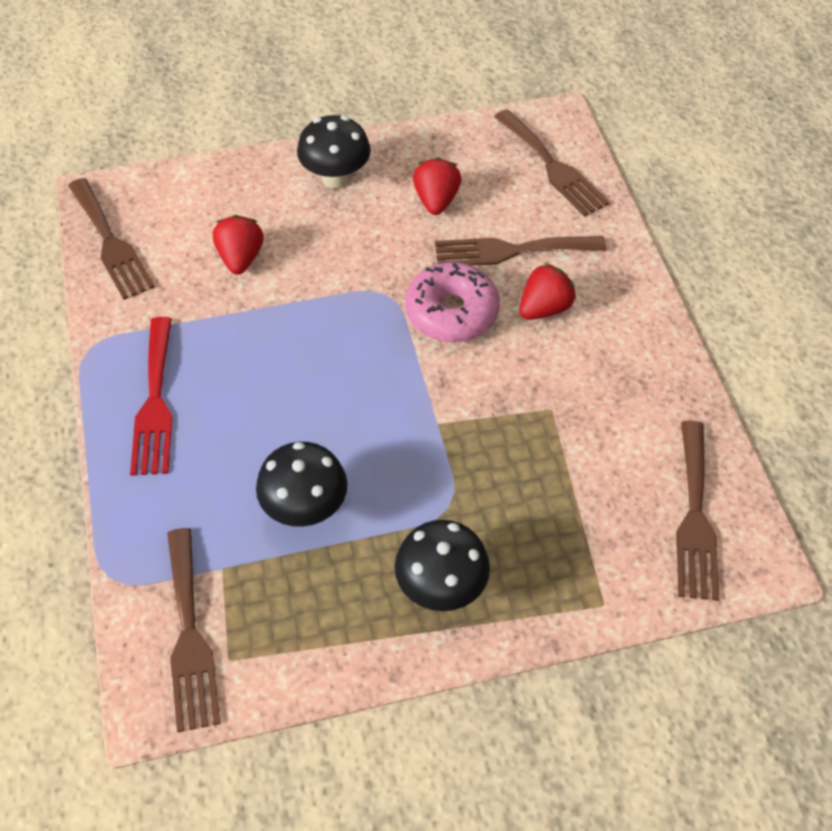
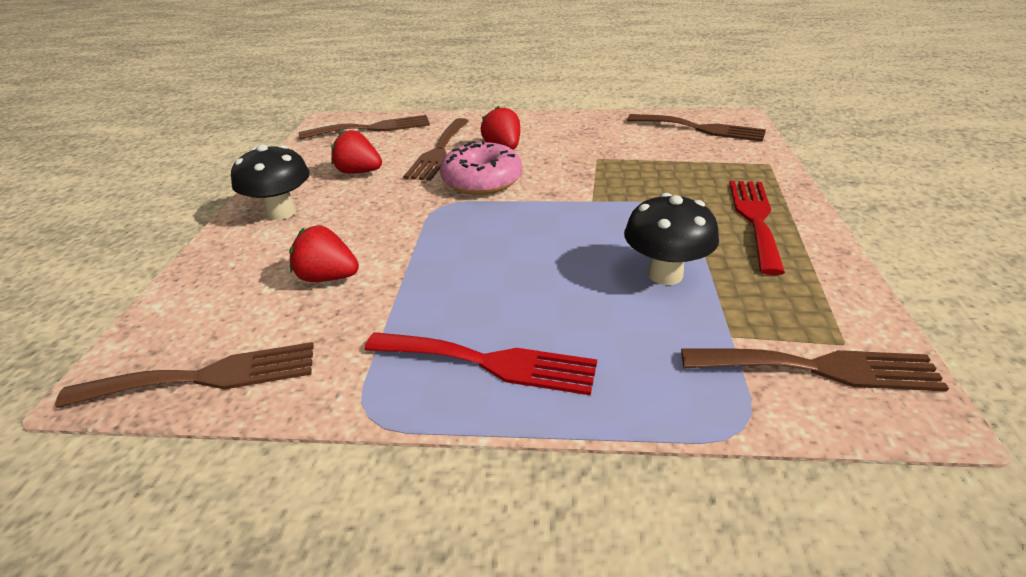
camera: 70 degrees left, 20 degrees down
(441, 587) = (755, 219): black mushroom -> red fork

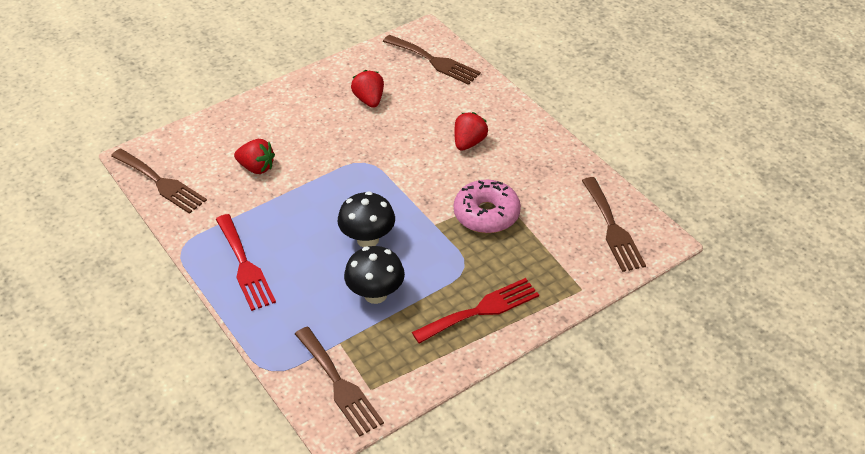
camera: 50 degrees right, 10 degrees up
(281, 212) = (295, 104): black mushroom -> black mushroom (367, 239)
(328, 277) = (256, 167): red strawberry -> red strawberry turned 135 degrees clockwise
(438, 152) = (432, 116): brown fork -> none
(482, 181) = (412, 160): pink donut -> pink donut (486, 214)

